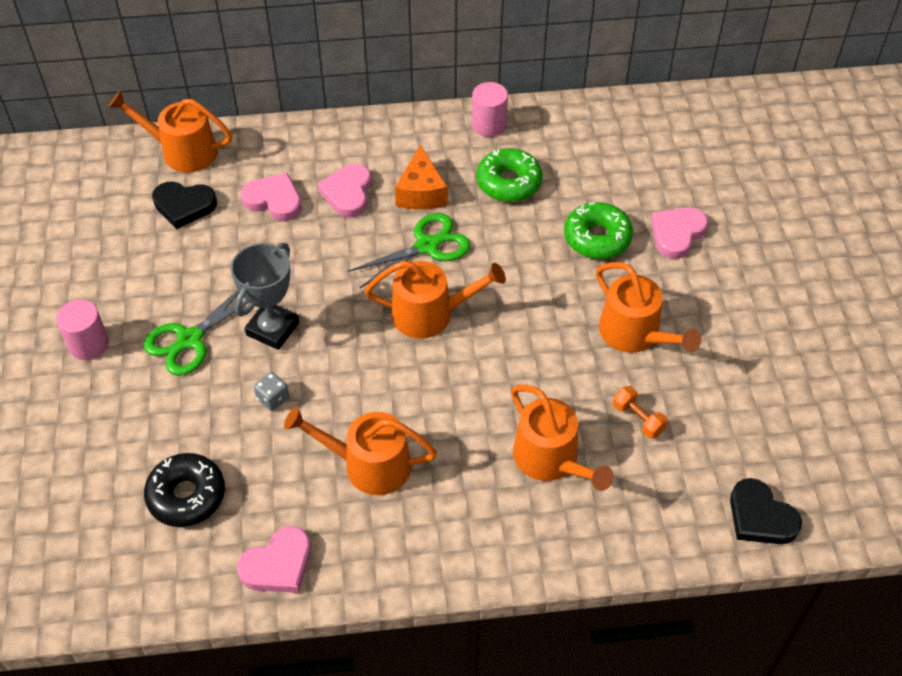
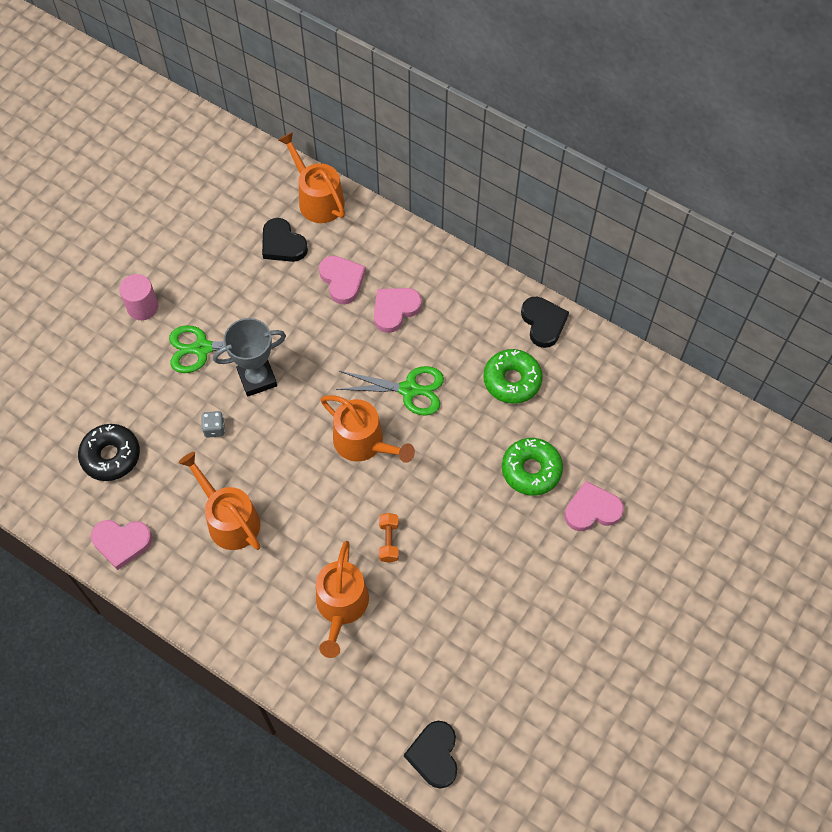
camera: 40 degrees right, 10 degrees up
(421, 192) = (444, 344): orange cheese -> none
(489, 125) = (543, 323): pink cylinder -> black heart
(635, 334) = (484, 562): orange watering can -> none
(638, 419) = (424, 624): orange dumbbell -> orange dumbbell (389, 541)

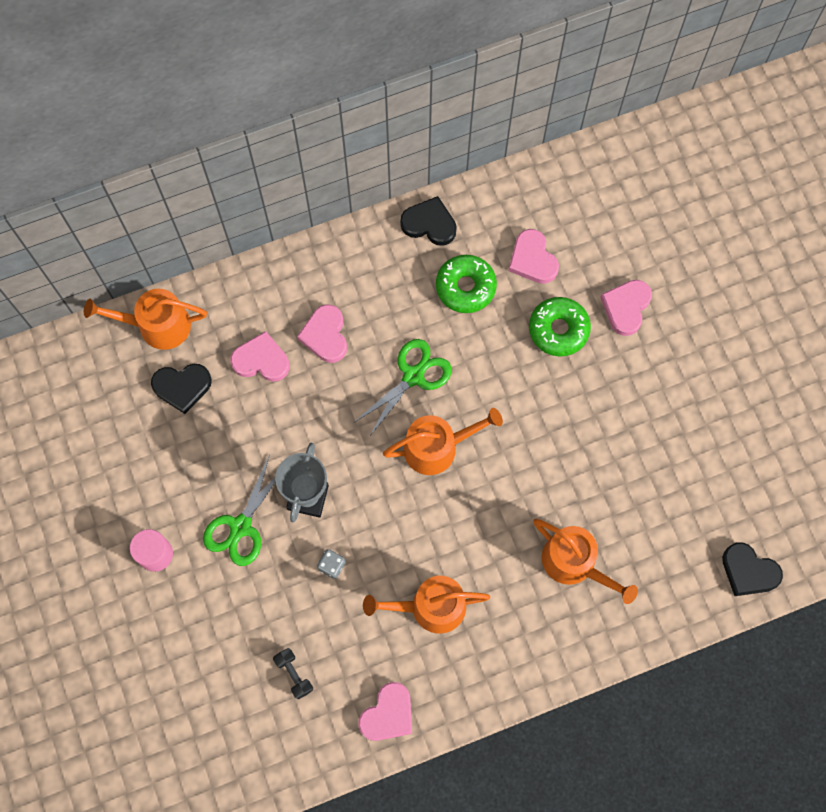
camera: 55 degrees left, 10 degrees up
(111, 456) = (294, 674): black donut -> black dumbbell
(389, 541) = (543, 486): orange dumbbell -> none
(575, 414) = (532, 259): none -> pink heart

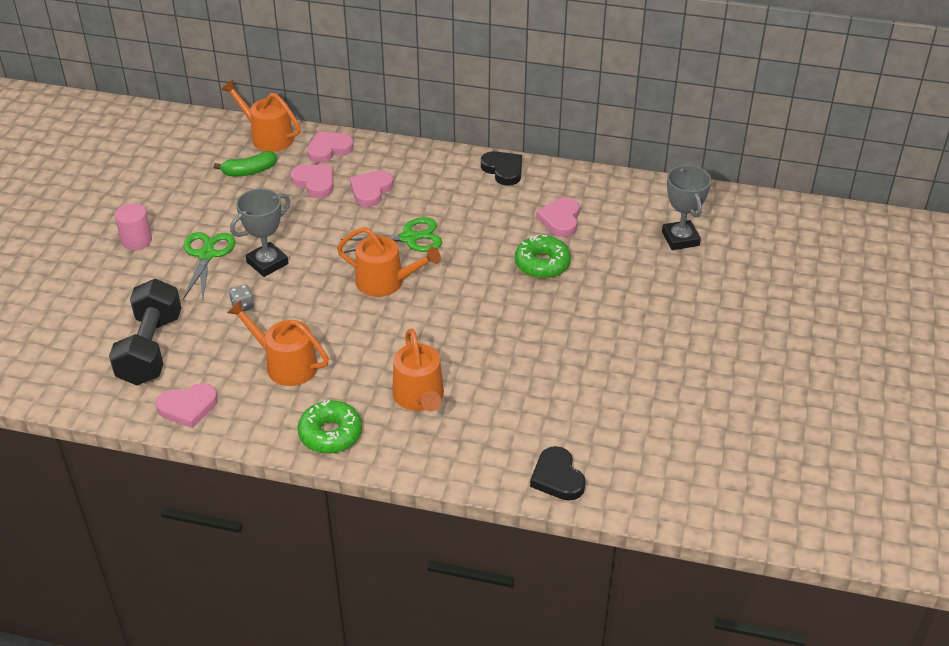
camera: 35 degrees right, 30 degrees down
(182, 387) = (249, 171): black heart -> green banana
(241, 526) = (206, 255): green scissors -> green scissors turned 120 degrees clockwise
(294, 674) = (150, 349): black dumbbell -> black dumbbell, size x2.44
(465, 287) = (495, 211): green donut -> green donut (330, 434)
(626, 307) = (607, 276): pink heart -> pink heart (329, 149)
(655, 215) = (680, 239): none -> grey trophy

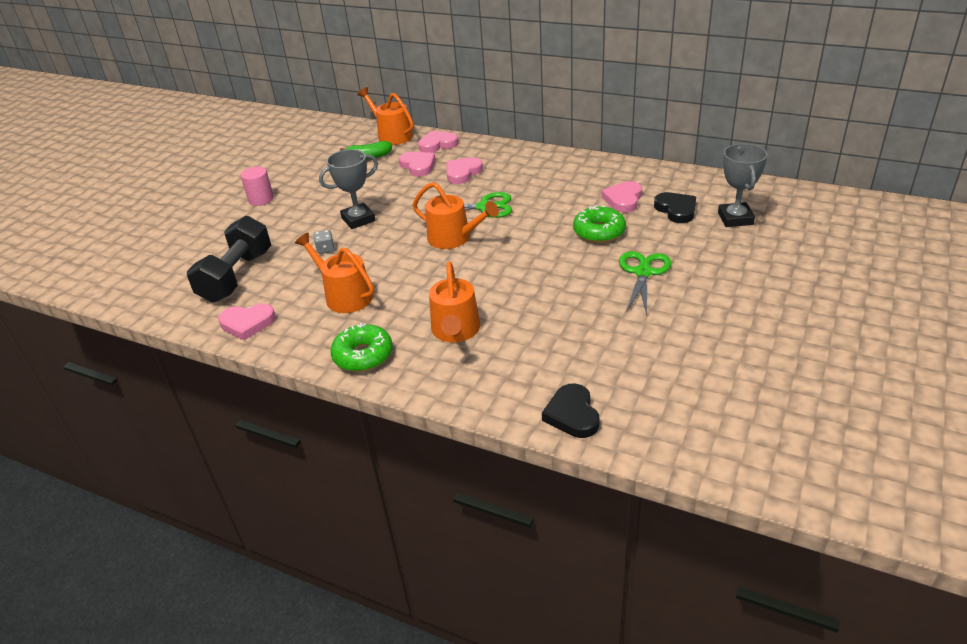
camera: 15 degrees right, 5 degrees down
(206, 255) = (311, 211): green scissors -> green scissors (643, 273)
(503, 170) = (580, 162): black heart -> black heart (676, 210)

